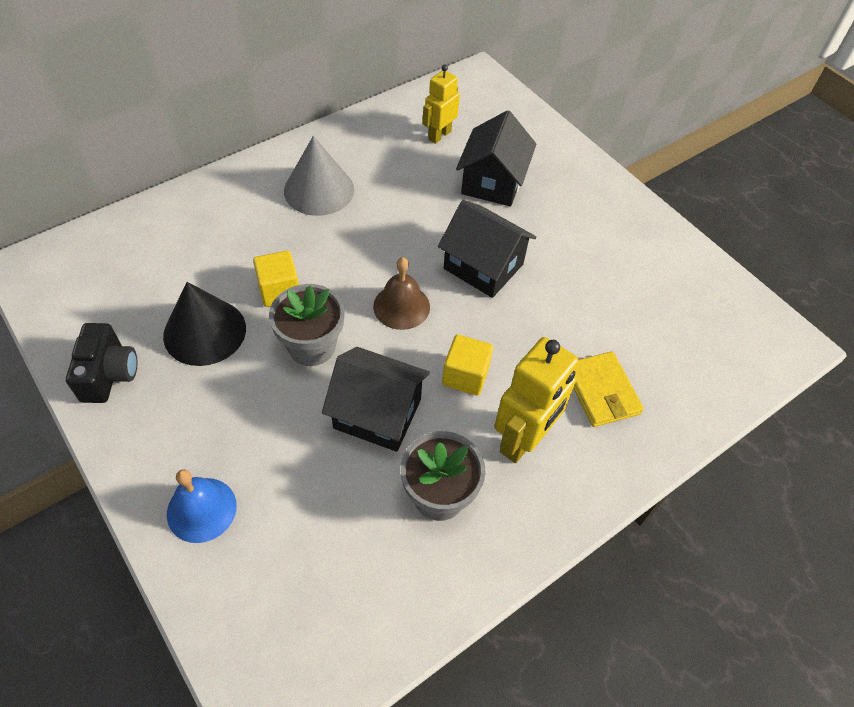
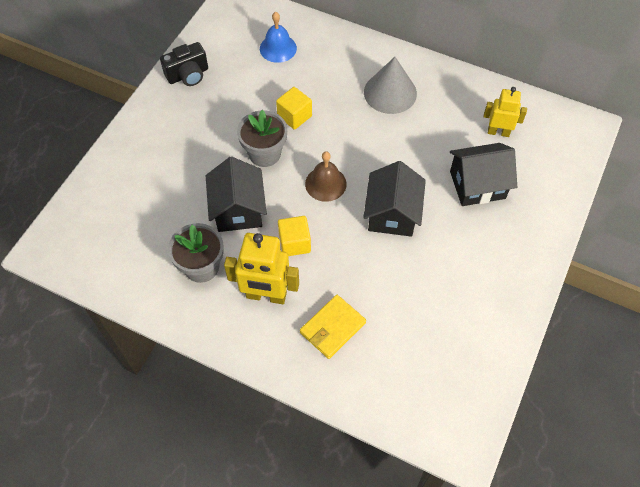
camera: 65 degrees right, 5 degrees up
(201, 509) = (133, 160): blue bell -> blue bell (278, 48)
(204, 331) = (241, 98): black cone -> none

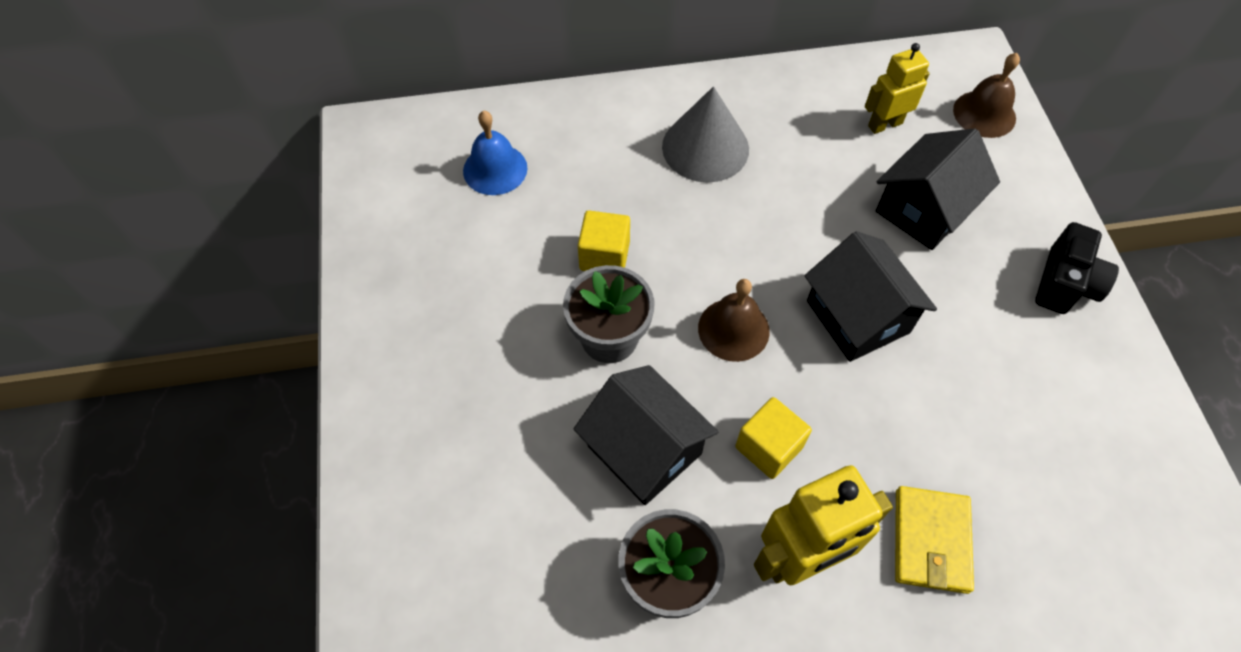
camera: 35 degrees left, 0 degrees up
(188, 75) = (389, 285): black camera -> black camera (1065, 284)
(562, 157) = (984, 114): none -> brown bell

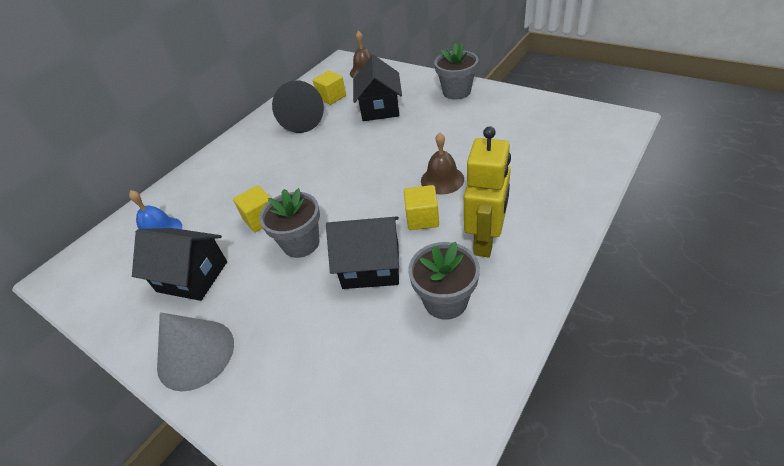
camera: 40 degrees left, 15 degrees down
(705, 147) = (263, 152): grey cone -> grey cone (196, 354)
(733, 329) = (355, 195): brown bell -> brown bell (442, 179)
(803, 136) = (303, 121): none -> black cone
(857, 316) = (399, 153): black house -> black house (192, 276)
(884, 124) = (332, 97): yellow robot -> yellow cube
(931, 541) = (521, 192): yellow wallet -> none
(1065, 284) = (456, 92): black camera -> grey flower pot

